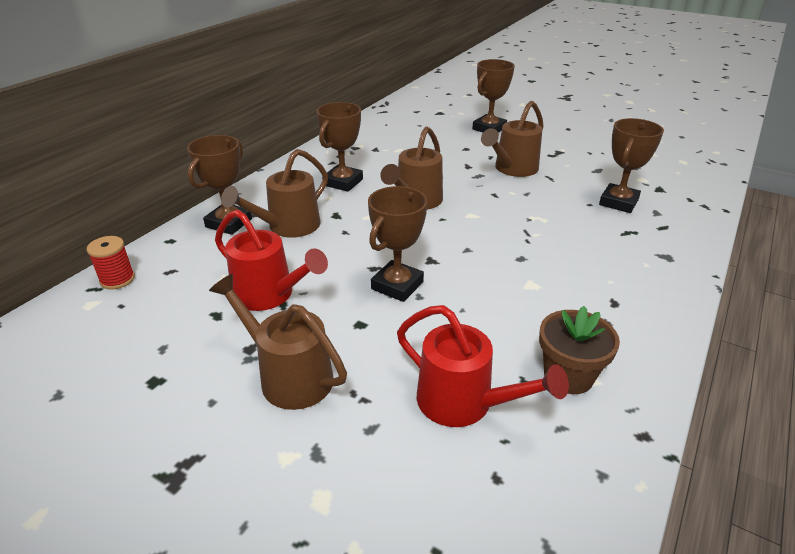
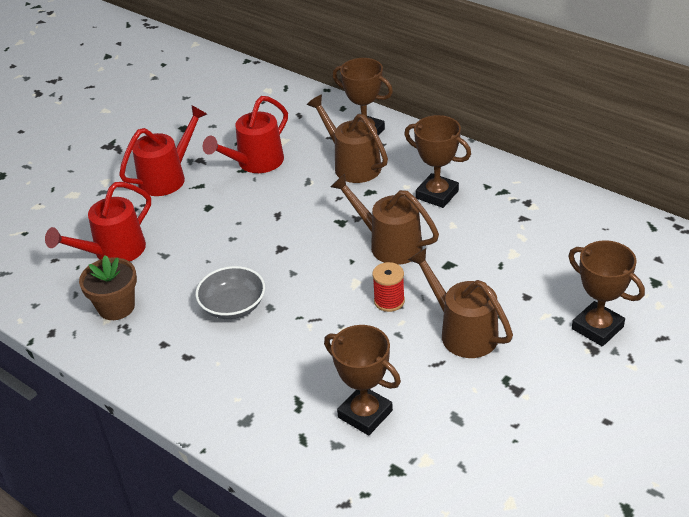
camera: 100 degrees right, 5 degrees up
(117, 279) = (293, 94): red spool -> red spool (389, 301)
(288, 375) = (168, 177): brown watering can -> red watering can
(397, 285) = (249, 227): brown trophy -> none
(528, 281) = (233, 306): none -> grey bowl

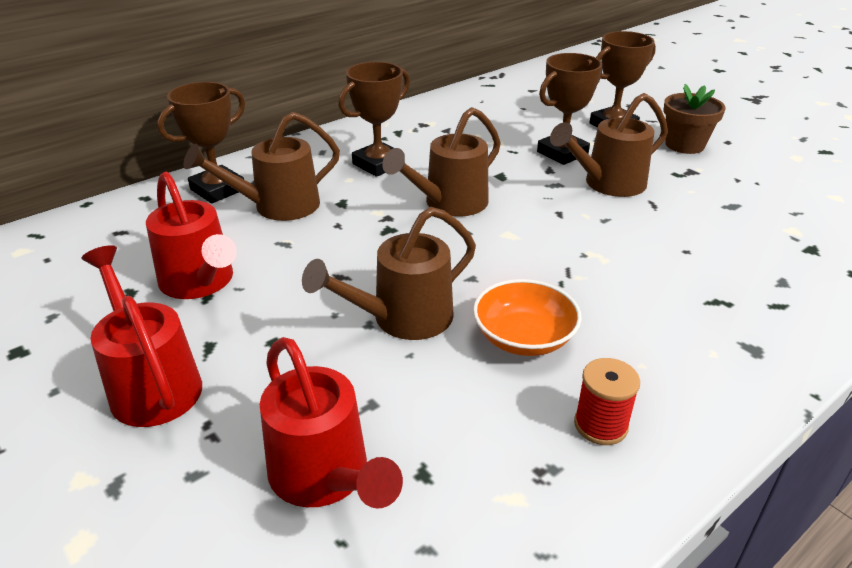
camera: 80 degrees left, 5 degrees down
(116, 307) = (487, 481): brown flower pot -> brown flower pot (684, 145)
(233, 306) = (524, 338): grey bowl -> orange bowl
(239, 250) = (402, 319): none -> brown watering can
(365, 414) = (732, 256): brown trophy -> brown trophy (562, 153)
(389, 301) = (549, 217): red spool -> red spool (600, 425)

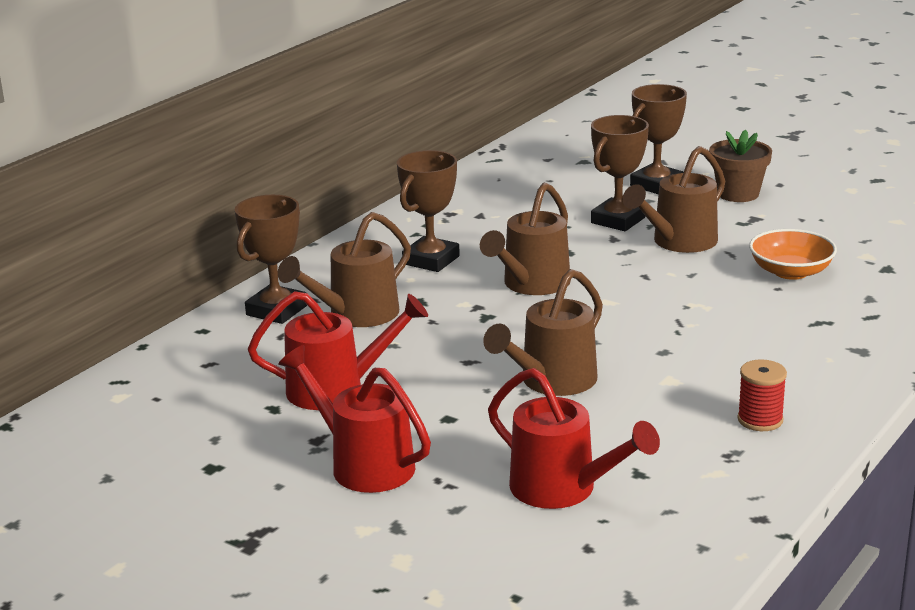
camera: 15 degrees left, 10 degrees down
(201, 283) = (337, 389): red watering can -> red watering can turned 45 degrees counterclockwise
(524, 338) = (667, 376): orange bowl -> orange bowl (790, 272)

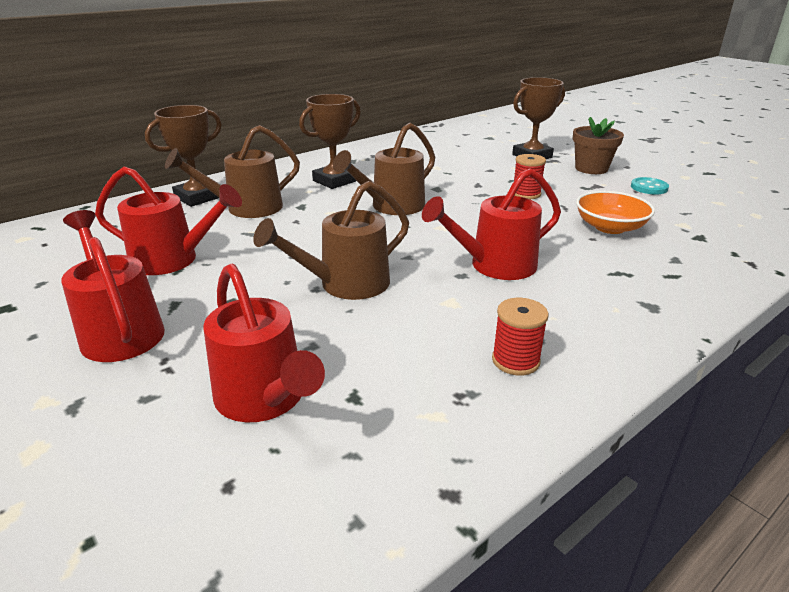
camera: 15 degrees right, 5 degrees up
(618, 220) = (489, 174): brown trophy -> none
(678, 243) = (526, 194): brown watering can -> red spool
(691, 336) = (494, 266): none -> red watering can
(815, 212) = (649, 187): none -> turquoise button

